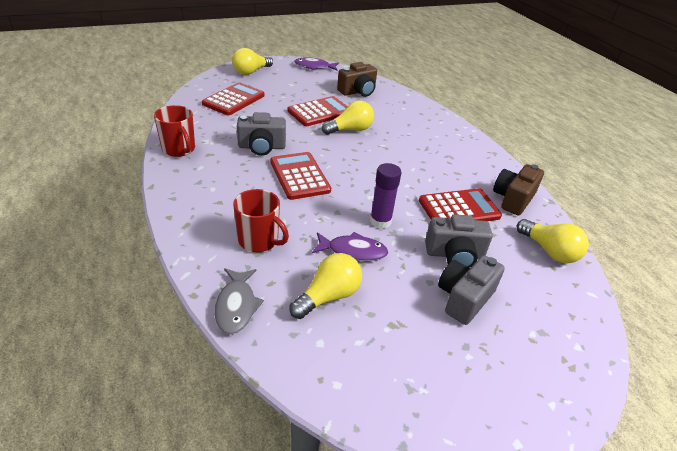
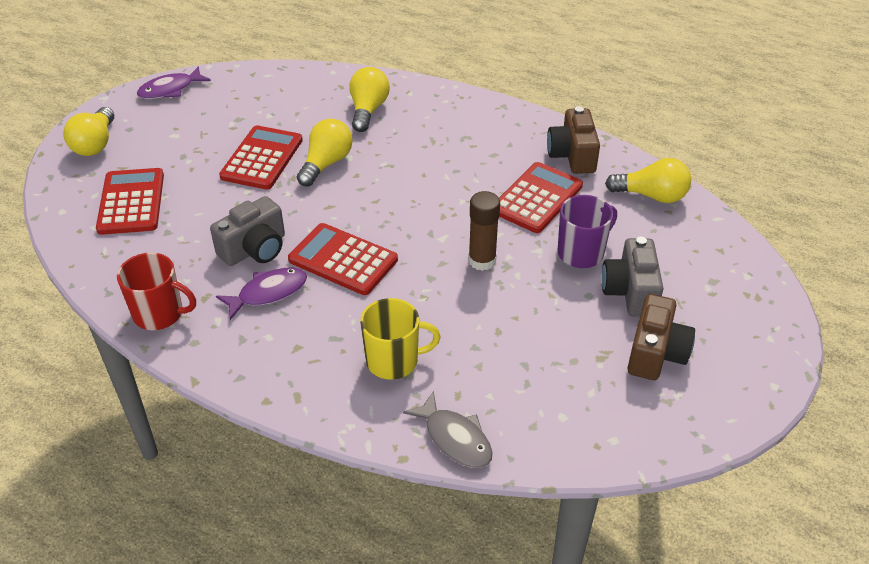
camera: 35 degrees left, 5 degrees up
(259, 240) = (393, 361): red mug -> yellow mug
(328, 296) = (522, 370): yellow light bulb -> yellow light bulb (368, 110)
(353, 251) = (493, 310): purple fish -> purple fish (268, 293)
(358, 91) = (271, 100): brown camera -> brown camera (656, 353)
(380, 221) = (482, 260): purple glue stick -> brown glue stick
(454, 255) = (581, 253): grey camera -> purple mug

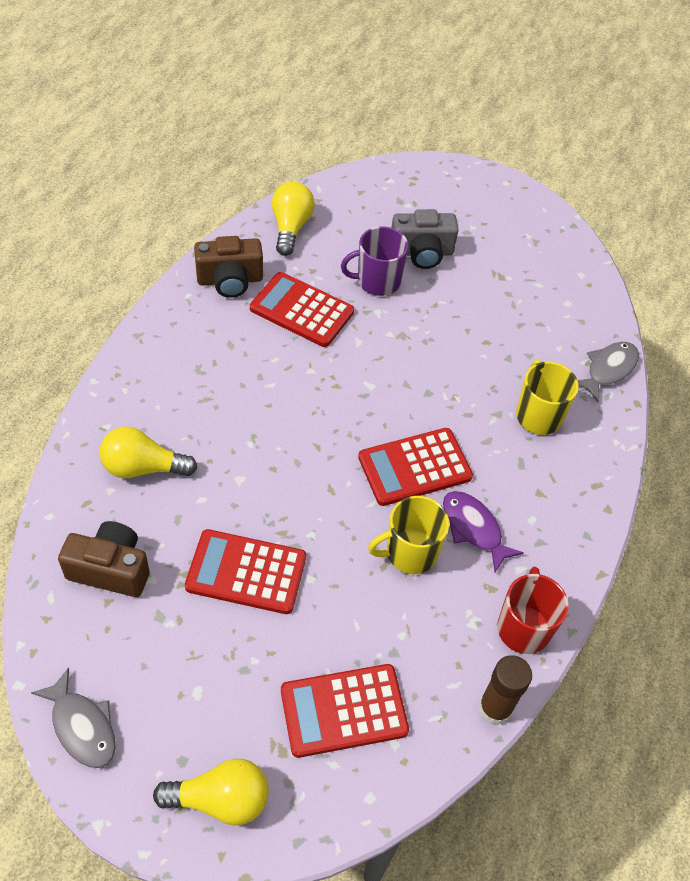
camera: 100 degrees left, 10 degrees up
(170, 90) = (82, 726): purple fish -> grey fish
(255, 249) = (410, 552): grey camera -> yellow mug
(326, 163) = (253, 501): yellow light bulb -> none
(343, 260) = (414, 467): red calculator -> red calculator turned 45 degrees clockwise
(482, 260) = (398, 353): brown glue stick -> brown glue stick (495, 708)
(581, 253) = (377, 281): purple mug -> purple mug turned 60 degrees counterclockwise
(656, 353) = (489, 243): brown camera -> brown camera (110, 569)

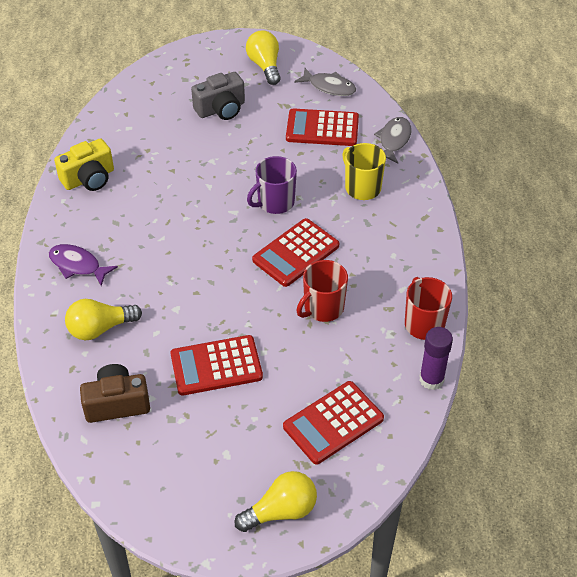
camera: 20 degrees left, 5 degrees down
(82, 726) = (158, 509): grey fish -> grey fish (329, 87)
(230, 280) = (89, 178): brown camera -> yellow camera
(291, 227) = (113, 125): yellow light bulb -> yellow light bulb (265, 66)
(302, 310) = (155, 180): red calculator -> red calculator (322, 128)
(377, 281) = (199, 140): purple mug -> purple mug (275, 202)
(410, 552) = (323, 308): yellow mug -> red mug
(473, 528) = (357, 276): purple fish -> purple fish (77, 265)
(495, 708) = (431, 379): brown glue stick -> purple glue stick

